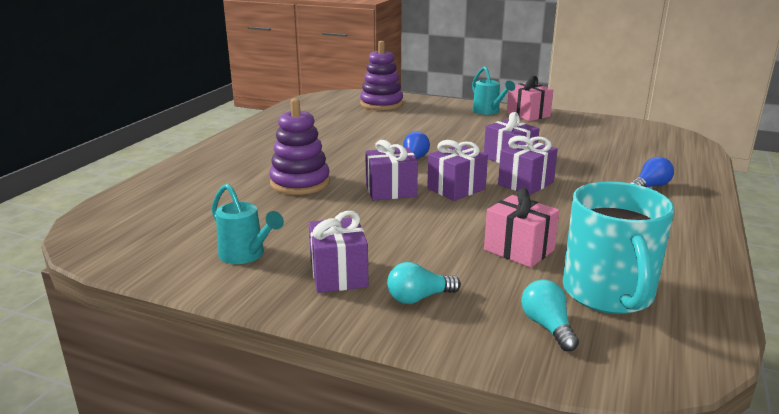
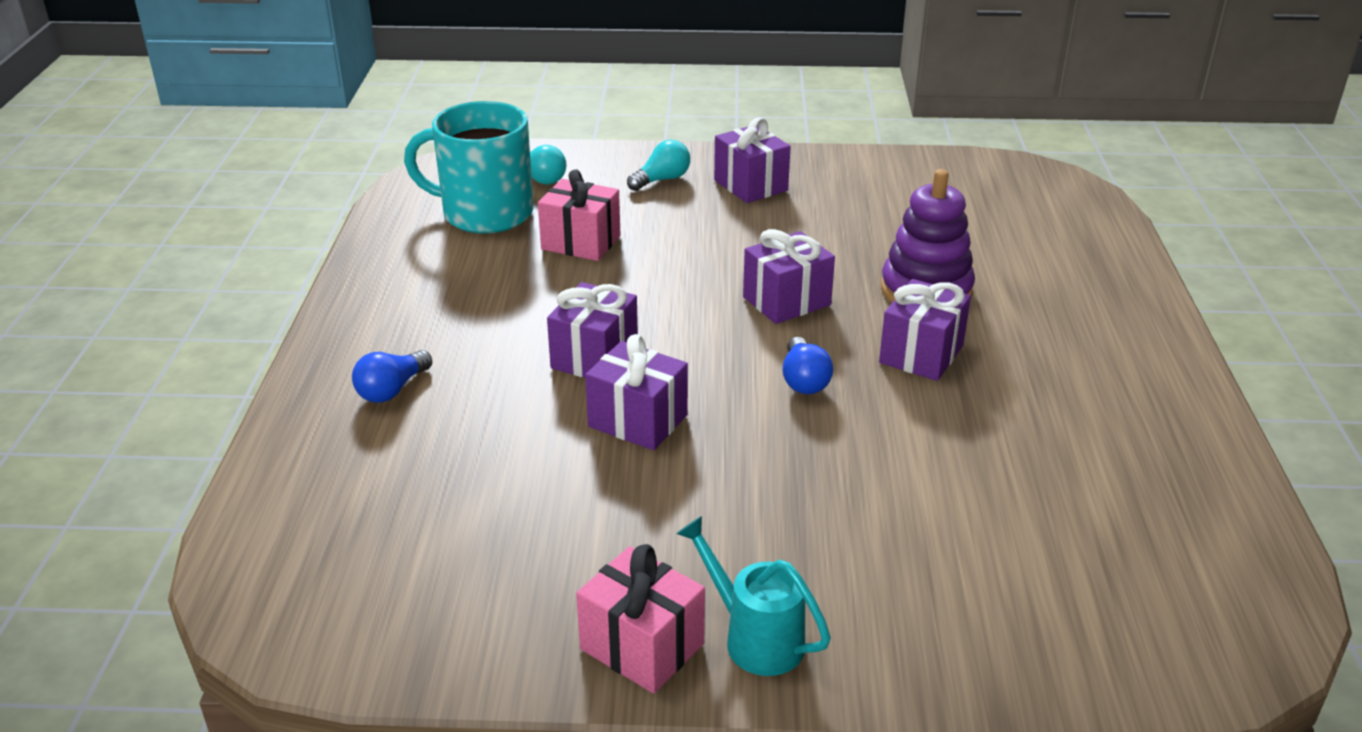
camera: 160 degrees right, 10 degrees up
(246, 255) = (860, 186): turquoise watering can -> none
(381, 104) = (1065, 613): purple stacking toy -> none
(456, 189) = (696, 323): purple gift -> purple gift (921, 354)
(608, 293) = (485, 213): turquoise mug -> turquoise mug turned 60 degrees counterclockwise

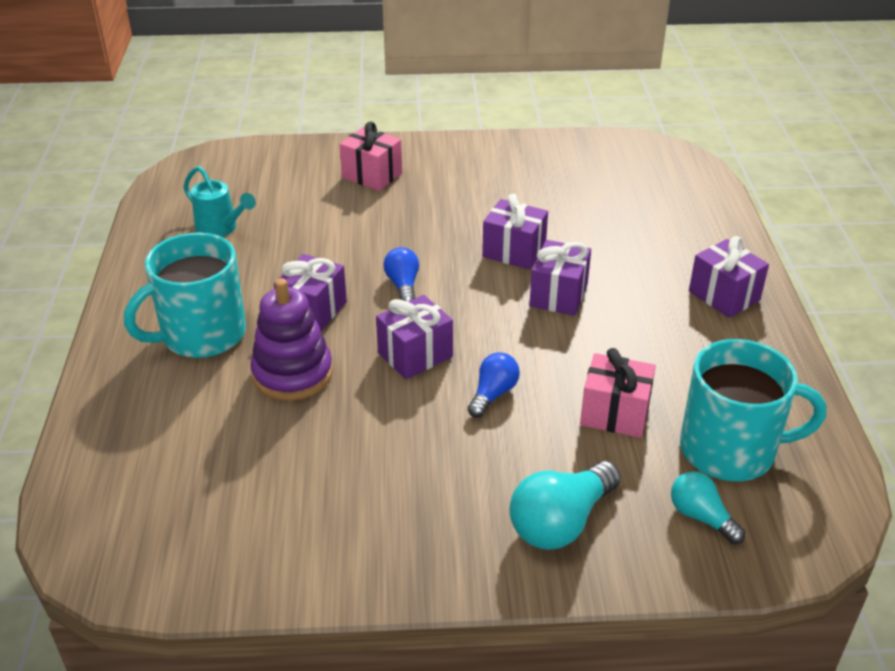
camera: 175 degrees right, 5 degrees up
(392, 390) = (688, 263): blue light bulb -> blue light bulb (493, 394)
(642, 646) = (484, 151): pink gift -> pink gift (372, 175)
(662, 180) = (561, 522): turquoise light bulb -> turquoise light bulb, size x1.65
(751, 185) = (456, 518): purple gift -> purple gift (724, 296)
(754, 638) = (431, 156): turquoise watering can -> turquoise watering can (221, 229)
(1053, 334) = (201, 334): none -> turquoise mug

